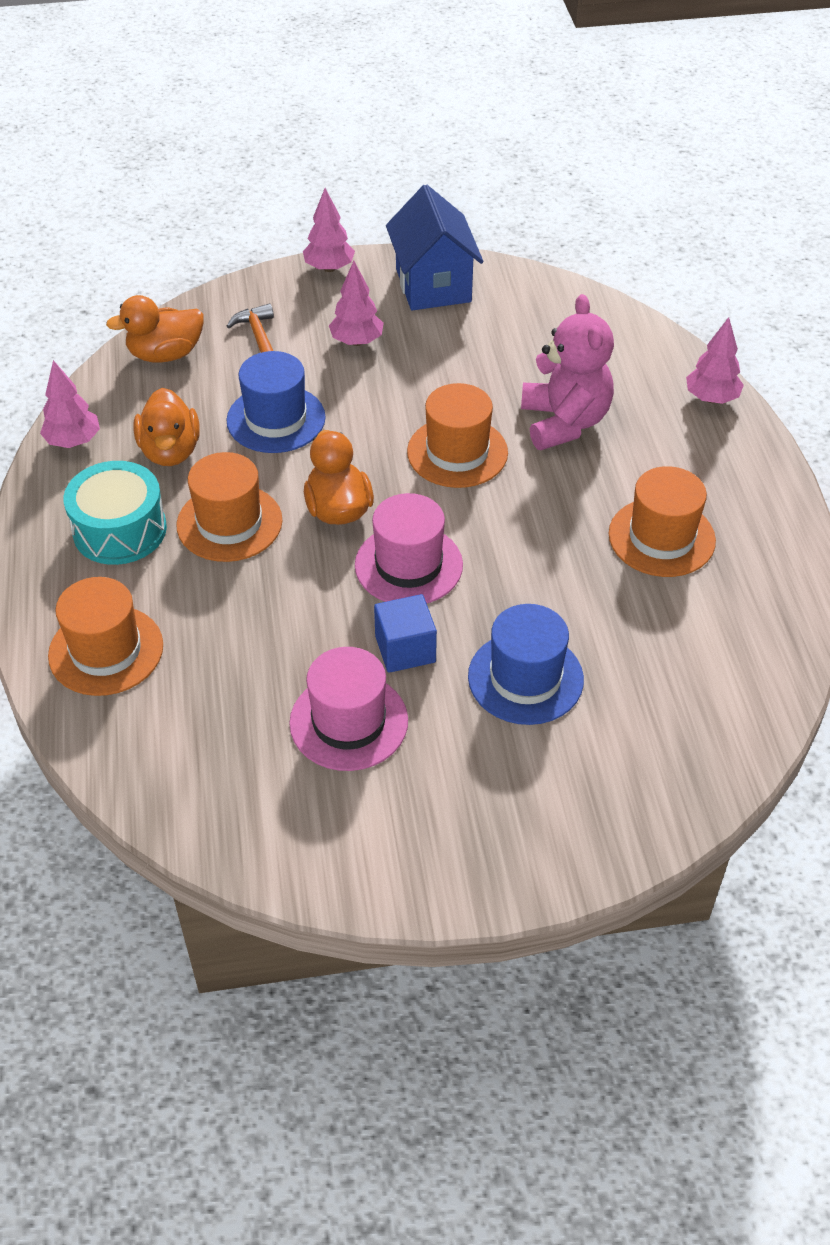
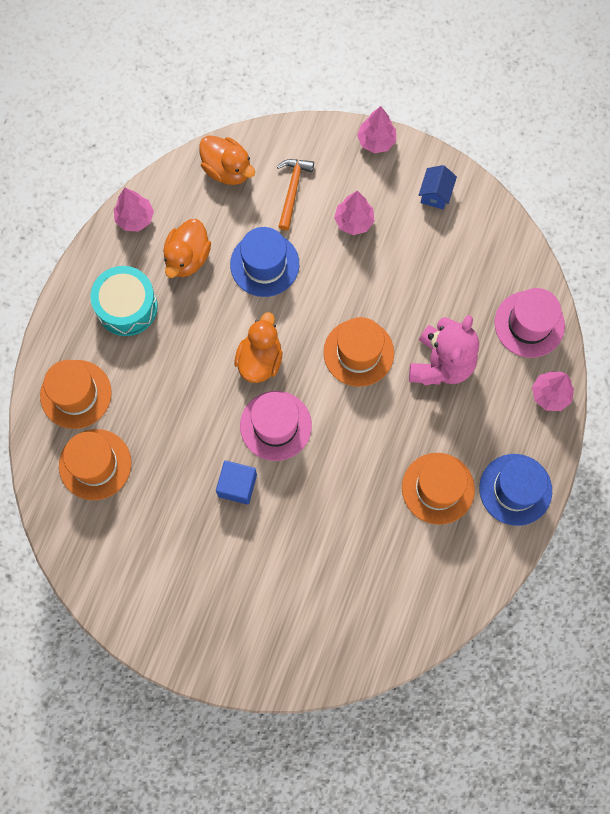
camera: 30 degrees right, 25 degrees up
(165, 354) = (227, 169): orange duck -> orange duck turned 150 degrees counterclockwise
(229, 523) = (191, 335): orange hat -> orange hat (95, 464)
(349, 722) = (178, 517): pink hat -> pink hat (529, 324)
(433, 285) = (435, 194): blue house -> blue house, size x0.51
(525, 678) = (291, 543): blue hat -> blue hat (515, 489)

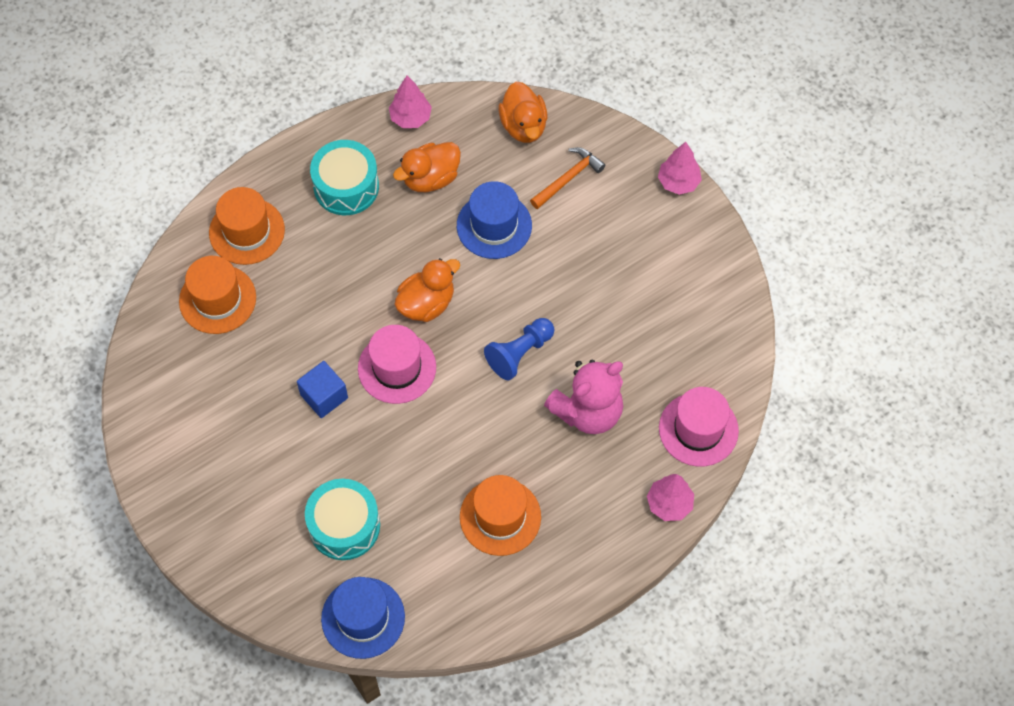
camera: 35 degrees right, 10 degrees down
(329, 575) = (344, 526): none -> turquoise drum
(354, 221) = (603, 238): pink tree -> none
(358, 352) = (519, 353): orange hat -> blue pawn
(435, 194) = (698, 261): blue house -> none
(515, 489) = (571, 565): blue hat -> blue hat (363, 618)

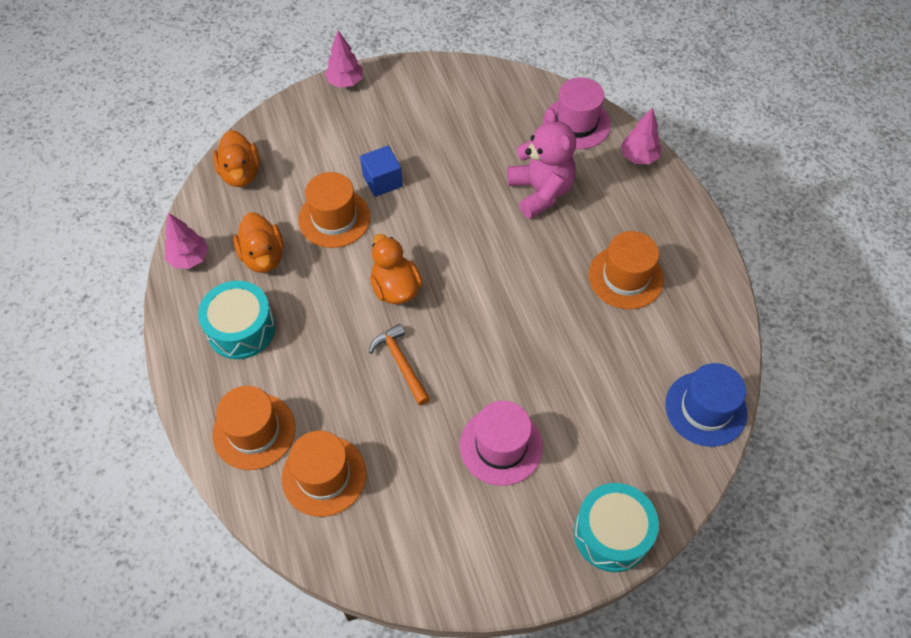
camera: 75 degrees left, 5 degrees down
(324, 396) = (467, 396): blue cube -> blue cube (382, 181)
(344, 526) = (609, 406): turquoise drum -> turquoise drum (612, 533)
(397, 368) = (455, 326): pink hat -> pink hat (501, 446)
(494, 225) = (334, 218): blue hat -> orange hat
(519, 353) = (470, 227): blue pawn -> none
(523, 126) = (241, 173): orange duck -> orange duck turned 75 degrees clockwise
(568, 178) = (309, 154): orange hammer -> orange hammer (401, 363)

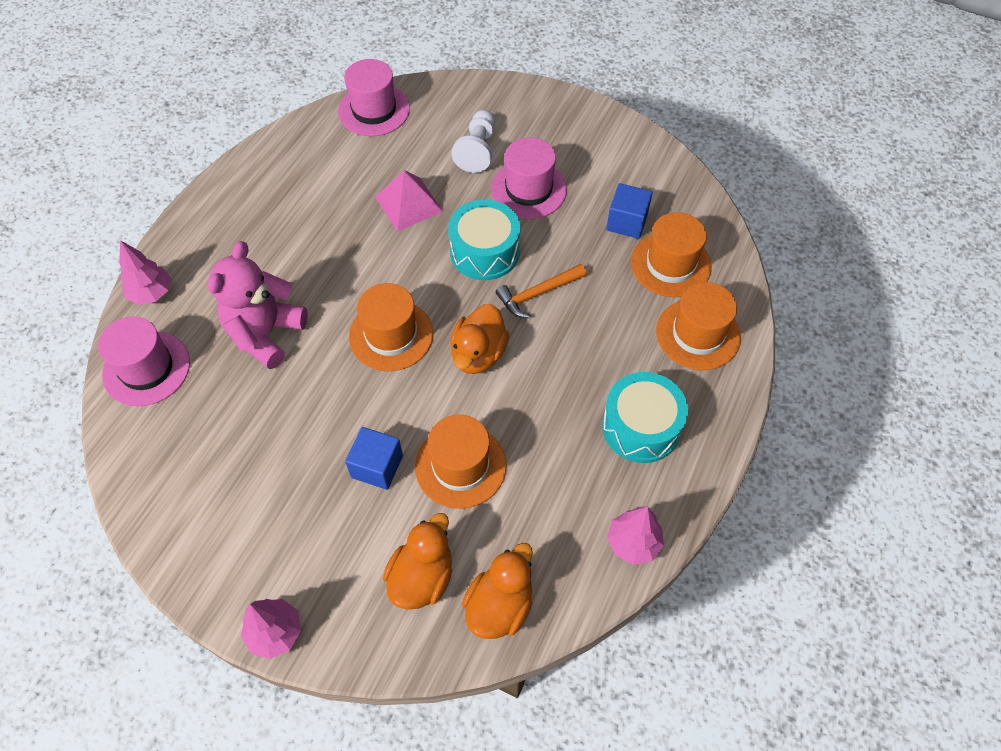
camera: 135 degrees left, 0 degrees up
(263, 256) = (562, 483): orange duck -> orange duck (422, 577)
(393, 485) = (627, 222): none -> blue cube
(401, 363) = (537, 293): orange hammer -> orange hammer turned 45 degrees clockwise
(571, 351) = (408, 204): none -> pink pyramid
(582, 446) = (477, 150): none -> white pawn
(612, 533) = (518, 100): turquoise drum -> turquoise drum (484, 251)
(625, 277) = (302, 218): orange hat -> orange hat (391, 335)
(705, 409) = (374, 110): blue hat -> pink hat

